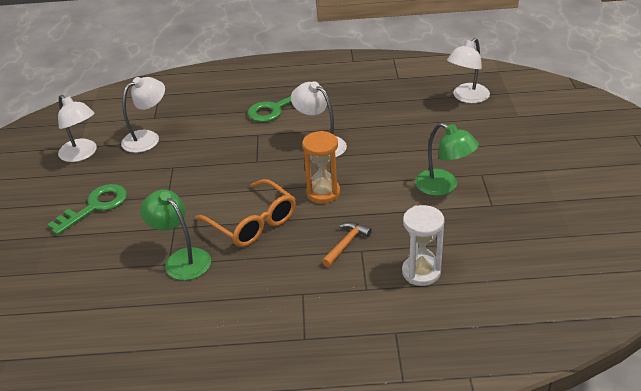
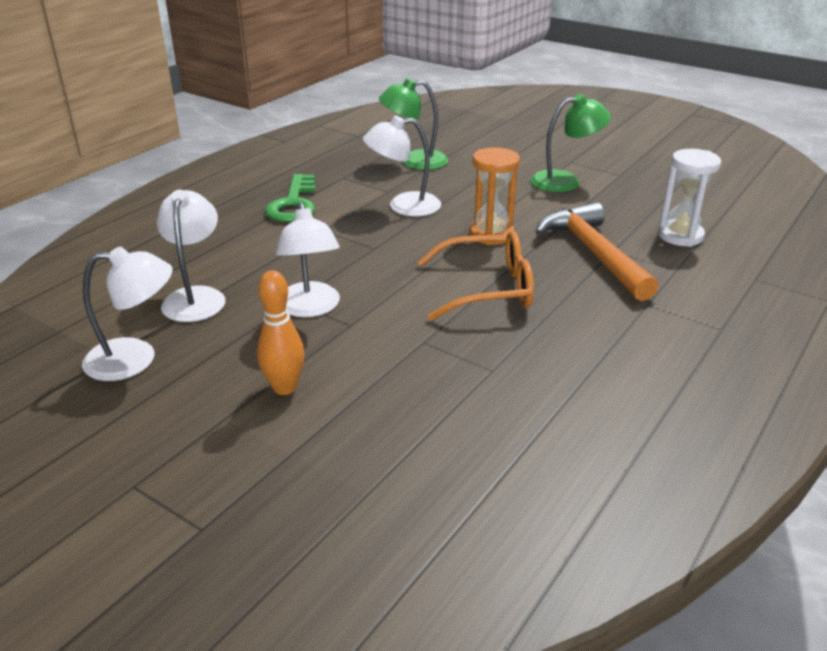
camera: 55 degrees left, 5 degrees down
(95, 207) = (284, 388): green key -> orange bowling pin
(182, 259) = (495, 356): green lamp -> green lamp (414, 161)
(346, 244) = (594, 253): orange hammer -> orange hammer, size x2.00
(467, 97) = (445, 124): white lamp -> white lamp (310, 308)

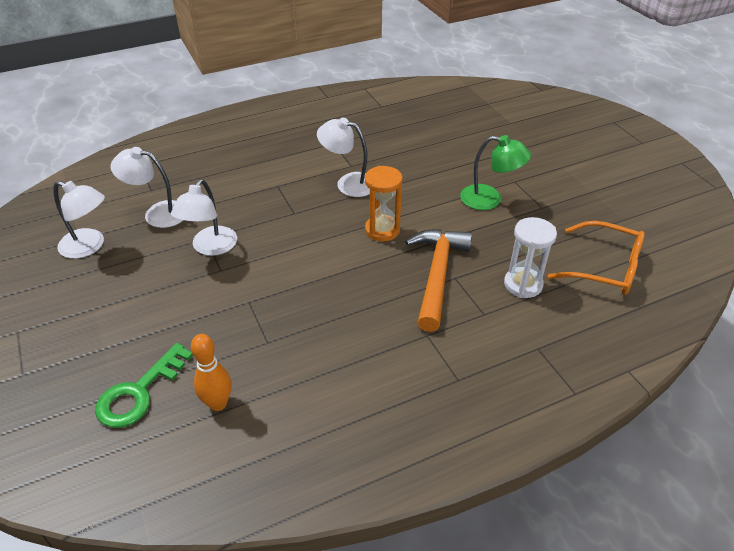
camera: 30 degrees right, 10 degrees up
(196, 297) = (157, 213): white lamp -> white lamp turned 105 degrees counterclockwise
(284, 388) = (142, 301): orange bowling pin -> orange bowling pin (218, 403)
(294, 204) = (280, 156): green key -> green key (139, 392)
(414, 161) = (397, 143): green lamp -> none
(487, 289) = (331, 276): orange glasses -> orange glasses (605, 268)

